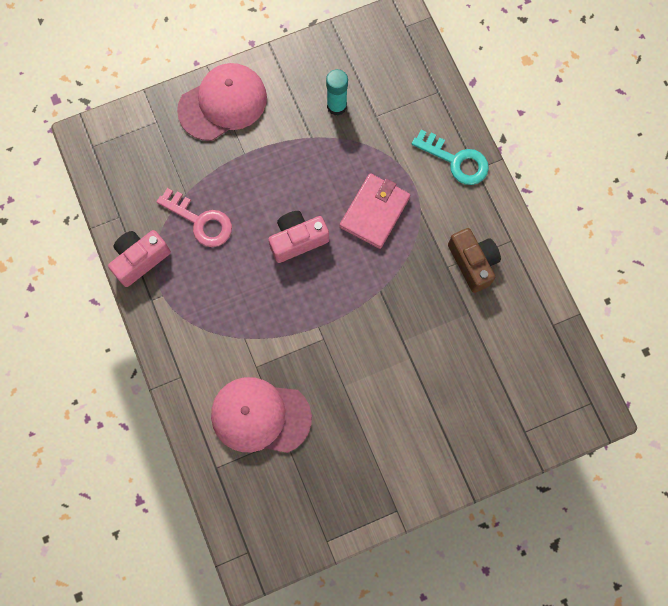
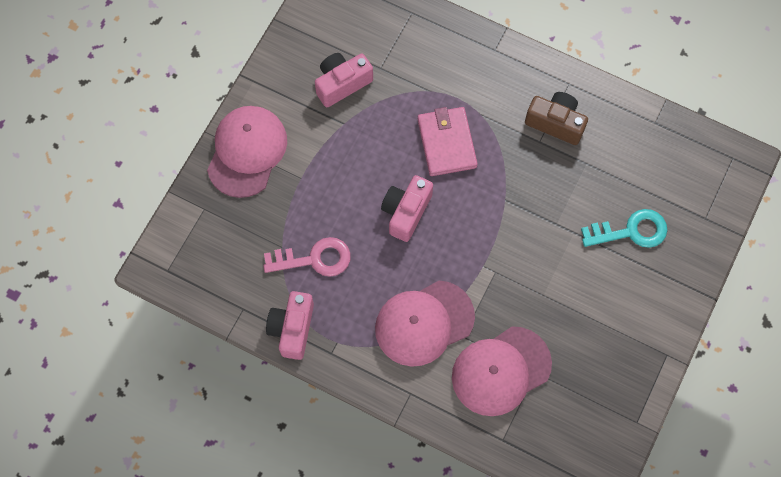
camera: 40 degrees left, 5 degrees down
(236, 333) = (424, 323): none -> pink cap
(336, 106) = (342, 84): turquoise glue stick -> pink camera
(456, 160) = (473, 55): turquoise key -> turquoise key (630, 231)

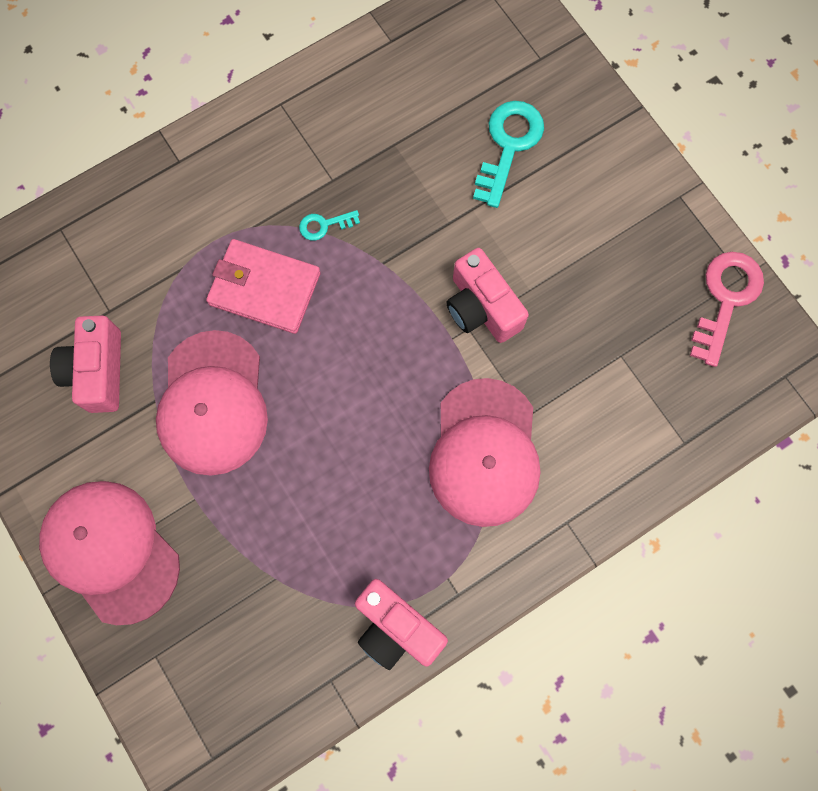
camera: 60 degrees left, 5 degrees up
(314, 259) = (317, 544): pink key -> pink key (725, 299)
(406, 212) = (325, 391): pink camera -> pink camera (481, 307)
(501, 371) = (597, 395): pink cap -> pink cap (213, 403)
(507, 153) = (324, 225): none -> turquoise key
(555, 123) = (321, 148): brown camera -> none

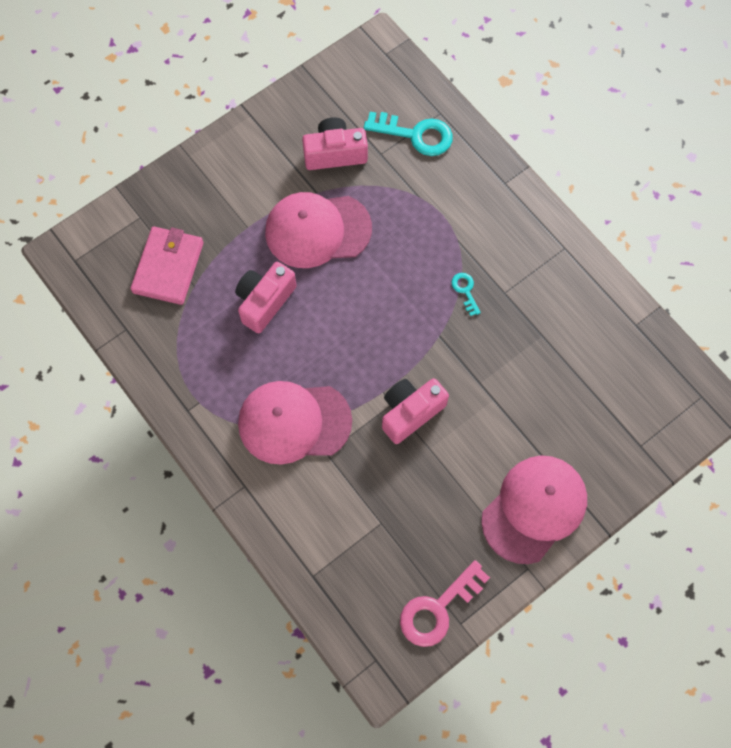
camera: 85 degrees right, 5 degrees down
(111, 551) = (209, 180): pink cap -> pink cap (534, 509)
(265, 288) = (409, 254): pink wallet -> pink wallet (168, 267)
(396, 627) = (163, 369): pink camera -> pink camera (265, 301)
(508, 146) = (553, 424): turquoise key -> turquoise key (415, 135)
(725, 299) = (438, 608): pink key -> pink key turned 120 degrees clockwise

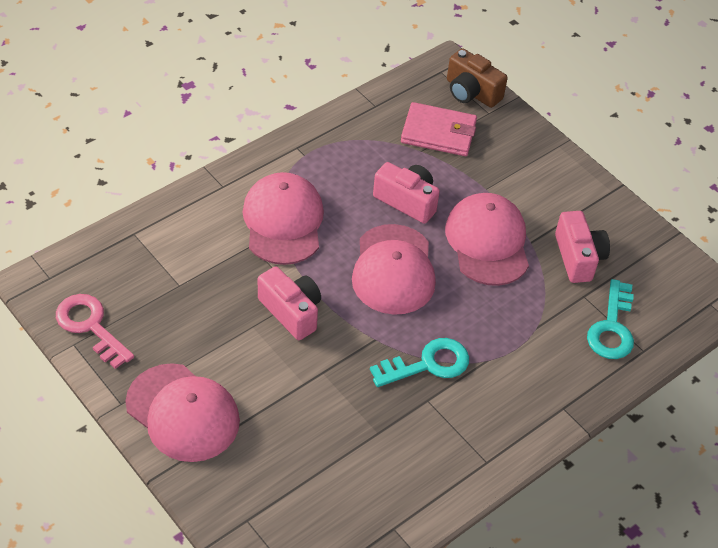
camera: 85 degrees right, 20 degrees down
(108, 232) = (471, 92): none -> brown camera
(355, 317) = (393, 270): none -> pink cap
(465, 291) = (427, 364): turquoise key -> turquoise key, size x1.98

